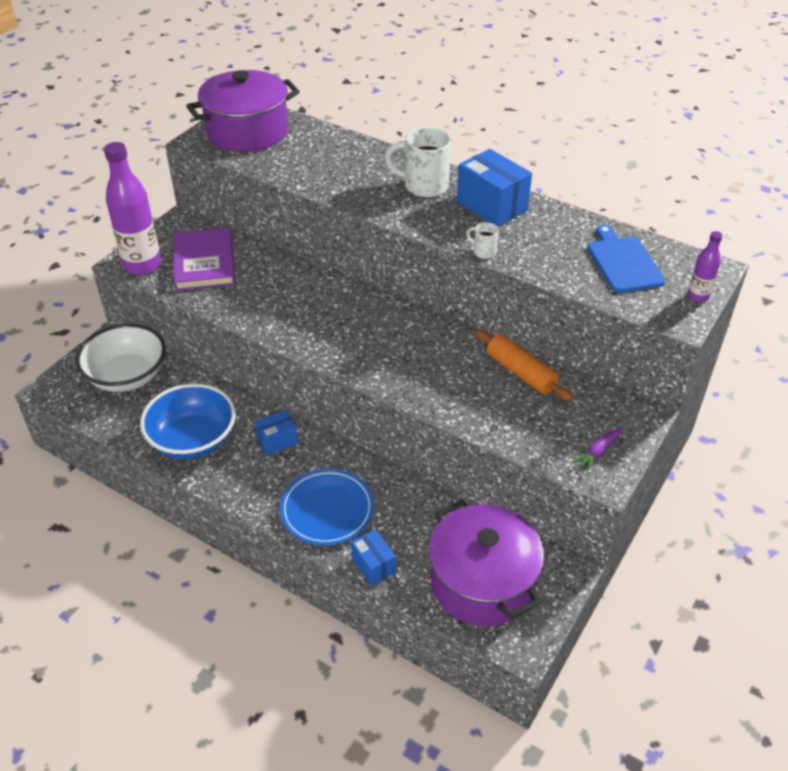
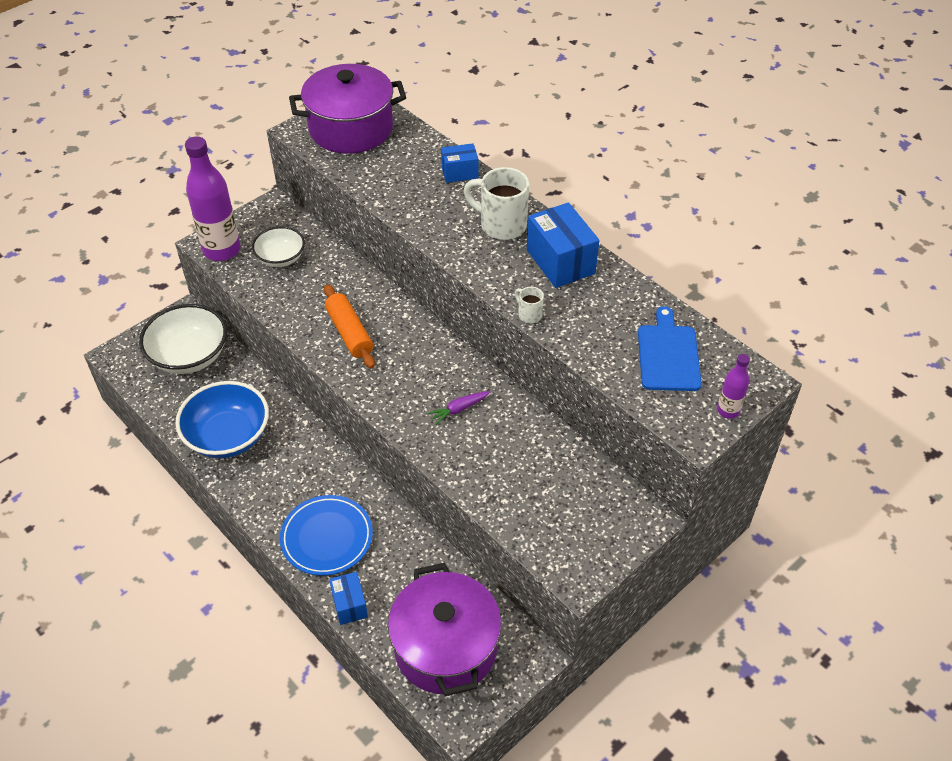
camera: 15 degrees right, 5 degrees up
(204, 262) = (281, 258): purple book -> white bowl
(277, 441) = (305, 455): blue box -> blue box (459, 173)
(521, 372) = (542, 444): orange rolling pin -> orange rolling pin (349, 333)
(598, 452) = (584, 549): purple carrot -> purple carrot (459, 409)

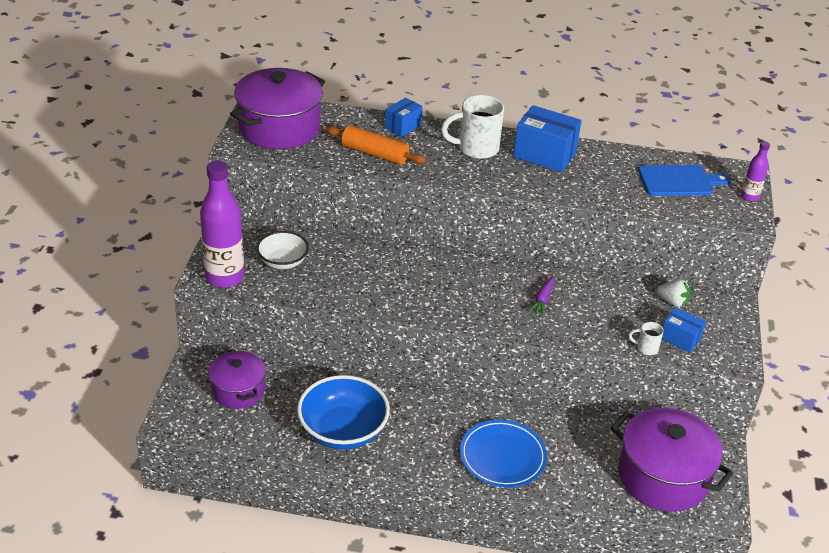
camera: 40 degrees left, 10 degrees down
(189, 356) = (238, 390): white bowl -> purple pot
(349, 333) = (403, 288): orange rolling pin -> orange rolling pin (374, 153)
(349, 605) = (570, 490): blue box -> blue box (680, 339)
(529, 314) = (566, 196): white mug -> white mug (646, 348)
(584, 480) = (673, 302): none -> white strawberry
(668, 355) = (678, 181): blue cutting board -> blue cutting board turned 120 degrees clockwise

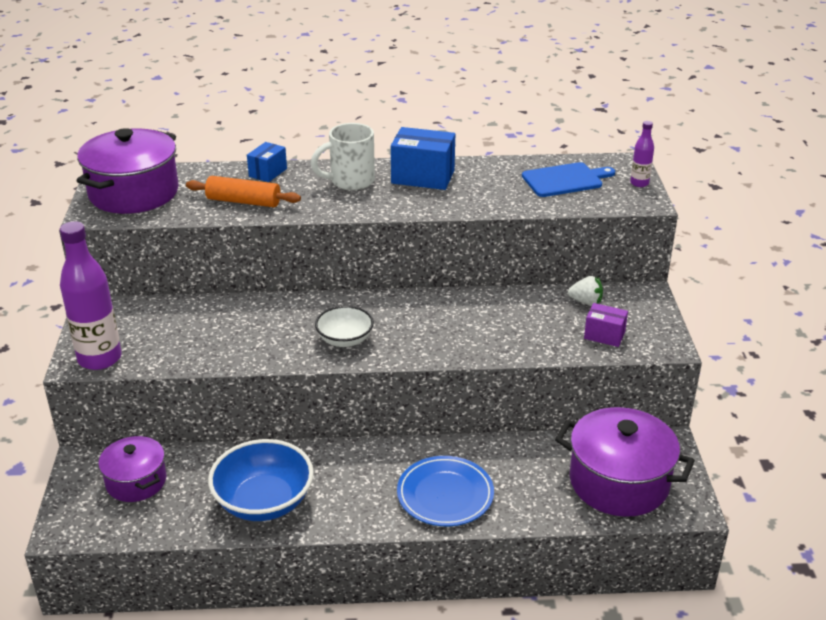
camera: 10 degrees left, 5 degrees down
(283, 261) = (162, 332): white bowl -> white bowl (345, 339)
(542, 299) = (452, 322): purple carrot -> none
(646, 348) = (572, 350): white mug -> none
(680, 339) = (604, 335): blue box -> purple box

